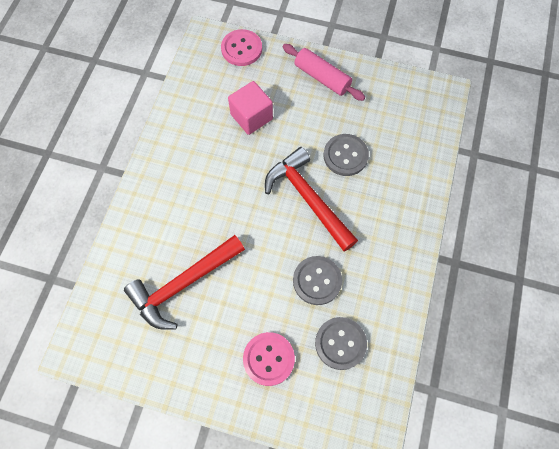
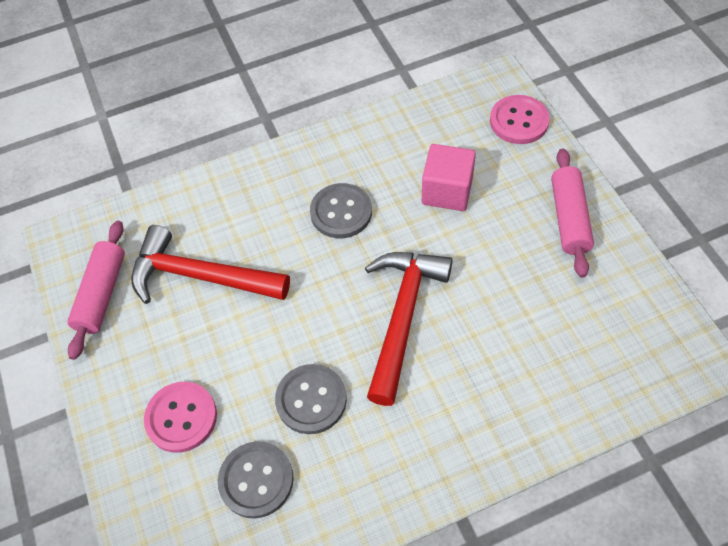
camera: 55 degrees right, 10 degrees down
(141, 351) = (102, 294): none -> pink rolling pin
(345, 156) = (494, 315): grey button -> grey button (341, 212)

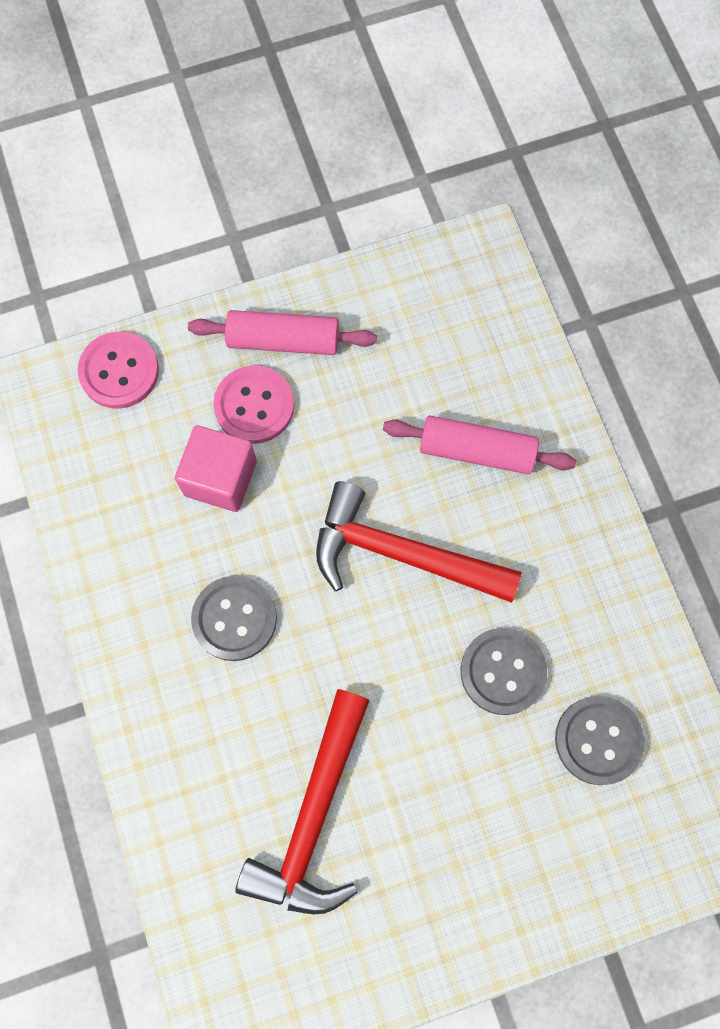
camera: 90 degrees left, 15 degrees up
(102, 294) = (326, 961): pink rolling pin -> pink rolling pin (476, 451)
(181, 417) = (516, 835): pink button -> pink button (254, 406)

